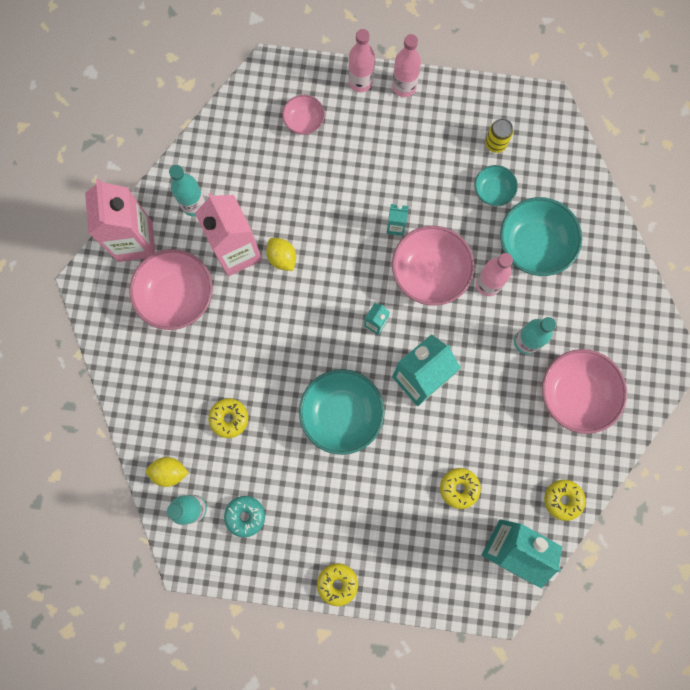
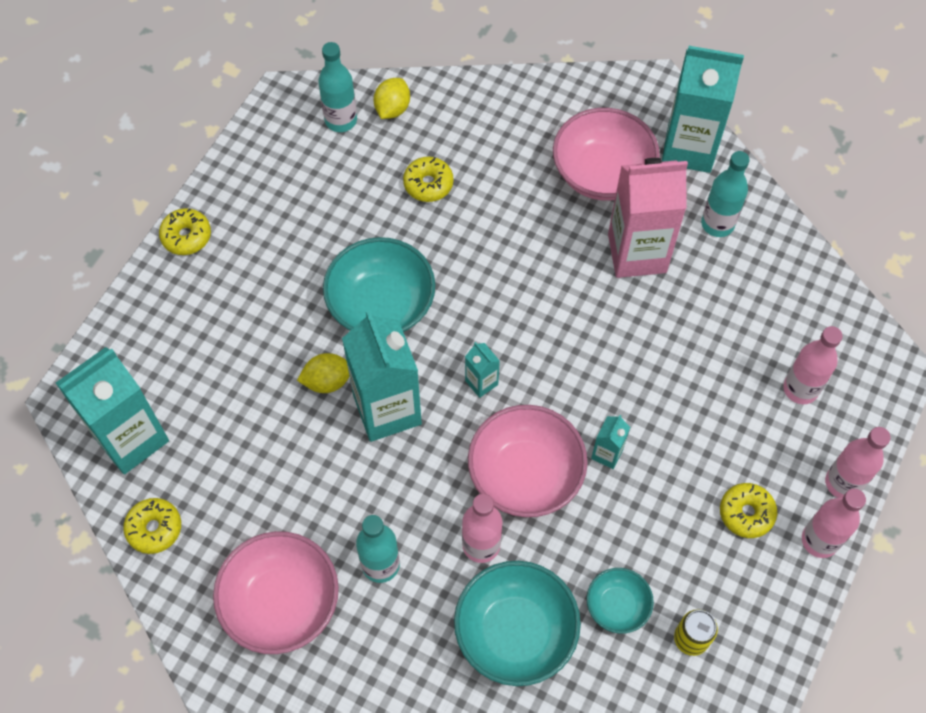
camera: 110 degrees right, 15 degrees down
(135, 241) = (689, 148): pink carton -> turquoise carton
(245, 516) = (308, 167): turquoise donut -> none
(282, 258) = (610, 301): yellow lemon -> yellow lemon (327, 381)
(304, 121) = (800, 389): pink bowl -> pink bottle
(459, 488) = (229, 407): yellow donut -> yellow donut (746, 513)

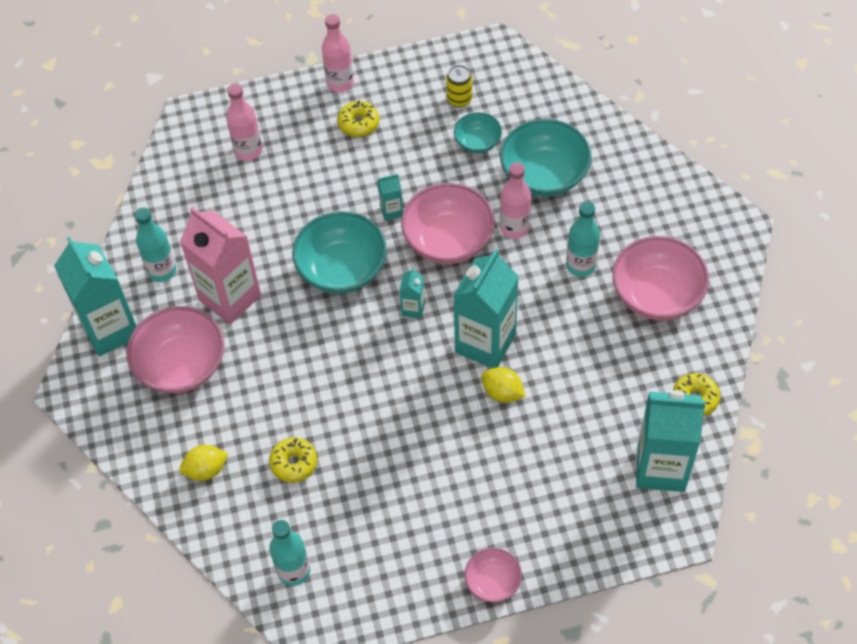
camera: 130 degrees left, 5 degrees down
(186, 236) = (492, 582): yellow donut -> pink bowl
(381, 305) = (417, 410): turquoise bowl -> turquoise bowl (342, 268)
(392, 109) = (249, 544): yellow lemon -> yellow lemon (206, 470)
(843, 483) = (292, 94): pink bottle -> none

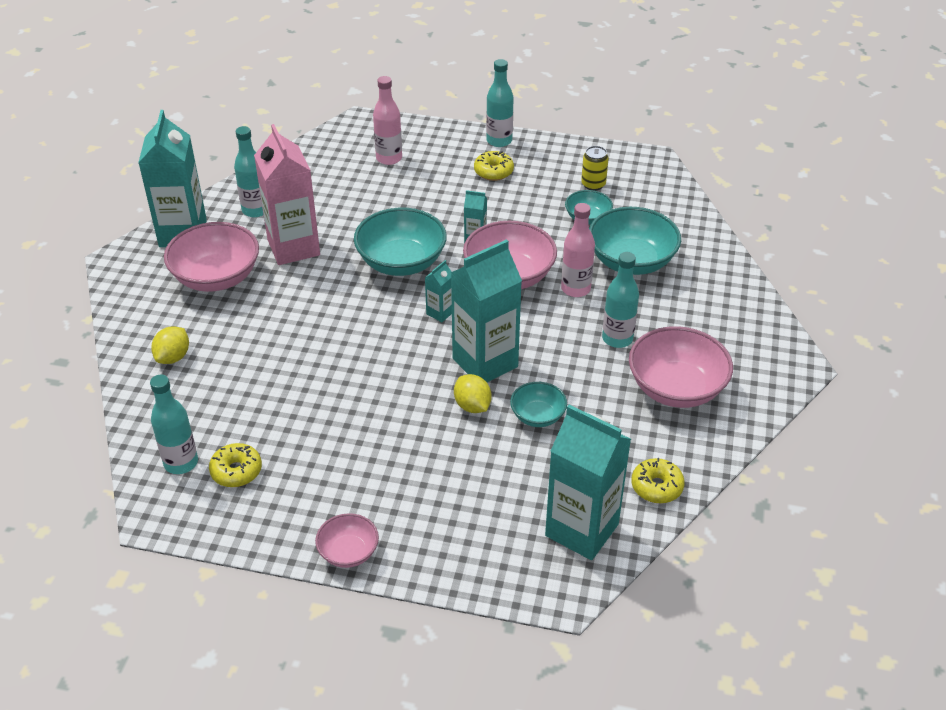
camera: 25 degrees right, 15 degrees down
(206, 470) = (173, 357): yellow lemon -> yellow lemon turned 75 degrees counterclockwise
(294, 463) = (248, 383): yellow donut -> yellow donut (236, 471)
(340, 83) = (499, 141): pink bottle -> turquoise bottle
(562, 376) = (537, 416): none -> turquoise bowl

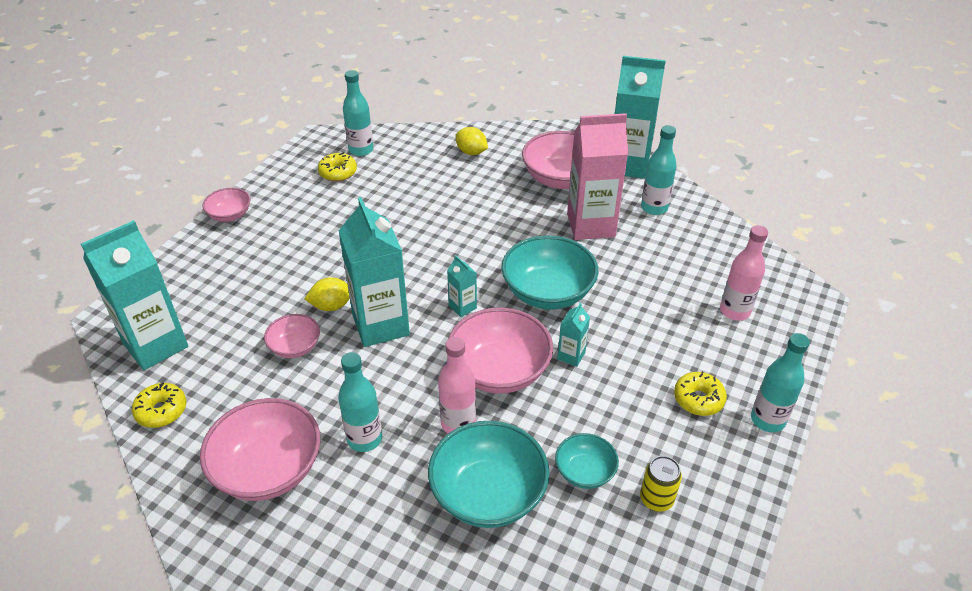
camera: 105 degrees right, 0 degrees up
(537, 416) = (295, 347): turquoise bowl -> pink bowl

